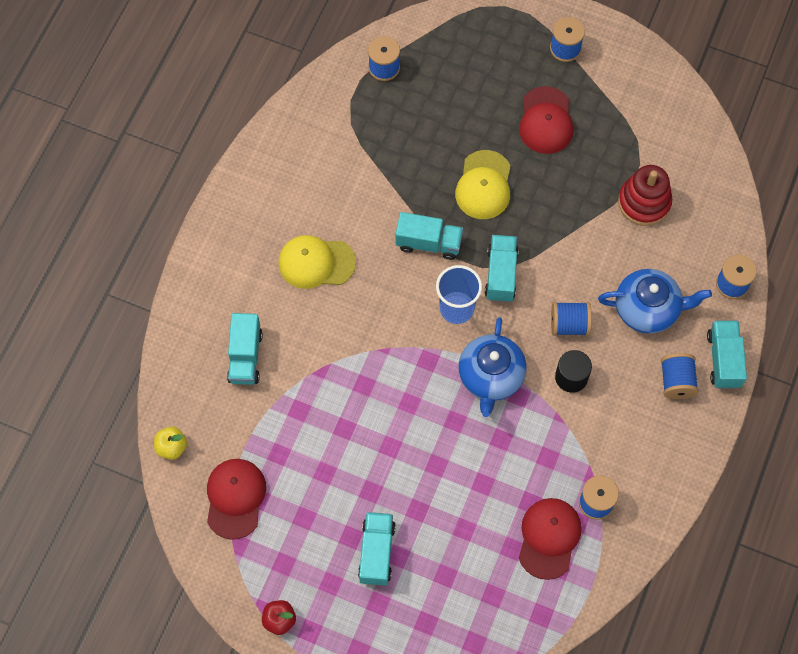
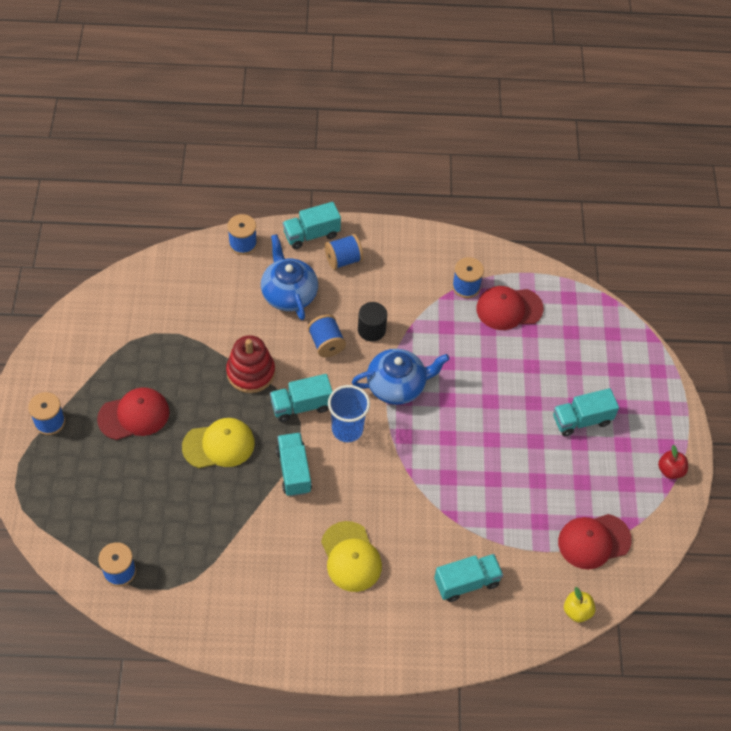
camera: 115 degrees left, 10 degrees down
(644, 202) = (190, 320): red stacking toy -> red stacking toy (251, 372)

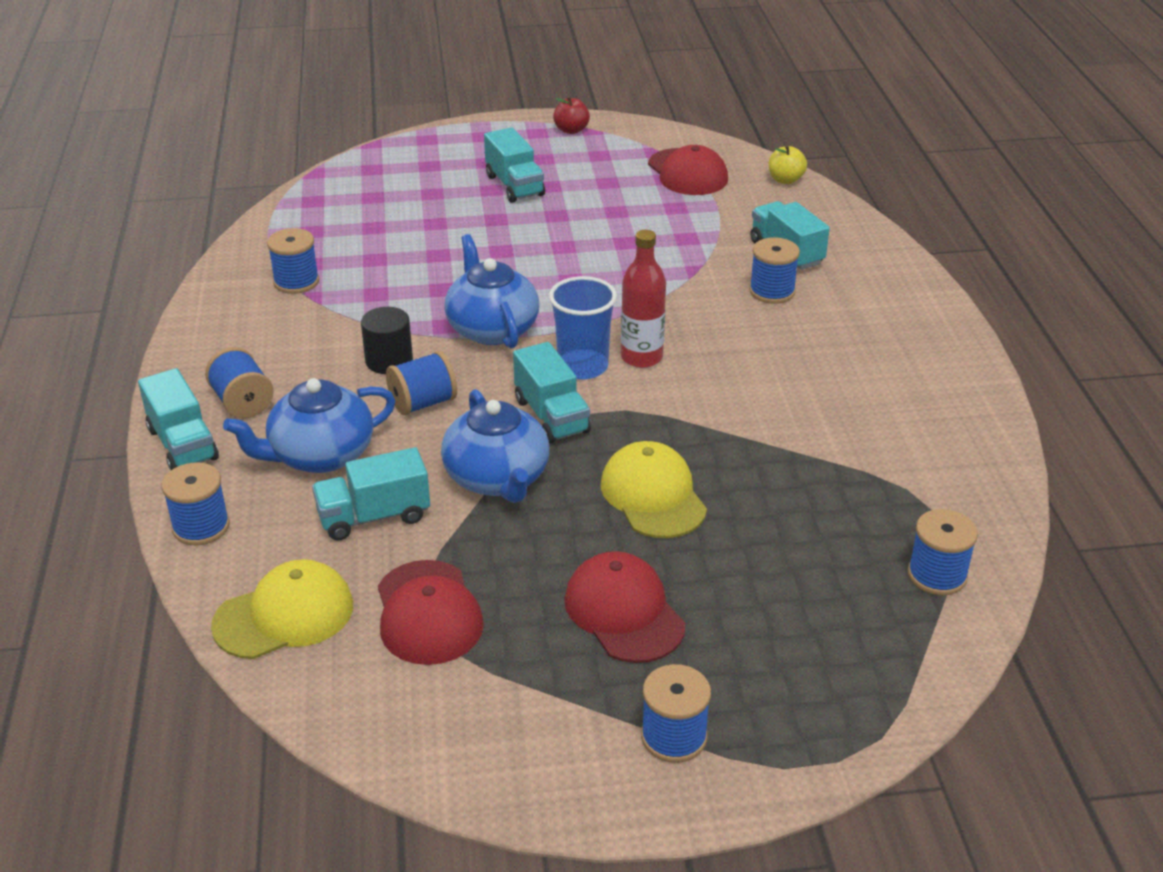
camera: 95 degrees left, 20 degrees down
(251, 372) = (497, 478): red stacking toy -> blue teapot
(294, 471) = (674, 410): turquoise truck -> turquoise truck (374, 516)
(351, 463) = (641, 357): none -> red bottle
(351, 557) = (794, 344): yellow cap -> yellow cap (284, 615)
(416, 559) = (772, 291): none -> blue spool
(509, 309) = (336, 245): red cap -> red cap (428, 613)

